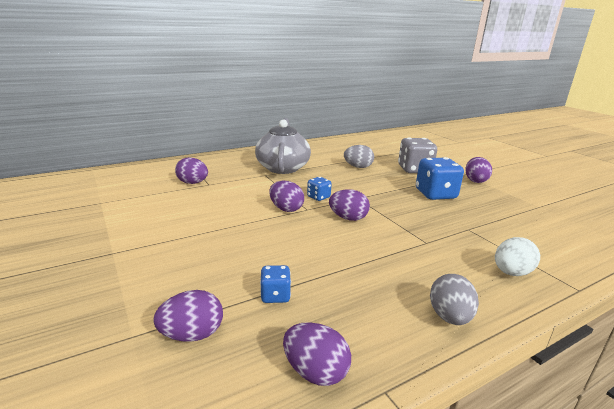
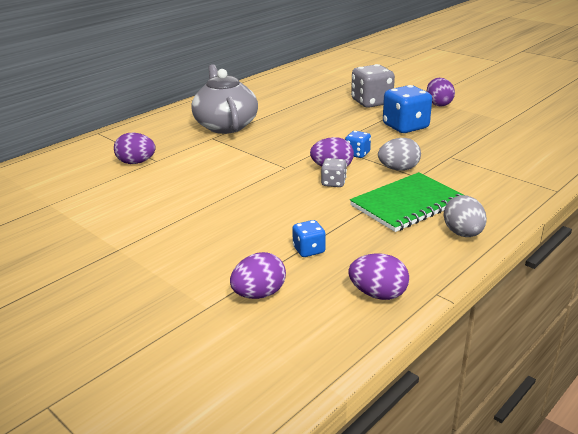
camera: 15 degrees left, 5 degrees up
(286, 209) = (263, 171): purple egg -> none
(318, 197) = (288, 152): blue dice -> blue dice (357, 154)
(341, 232) = (333, 183): none -> grey dice
(358, 167) = (309, 110): grey egg -> grey egg (398, 169)
(402, 268) = (407, 204): none -> green notebook
(511, 273) = (500, 188): white egg -> none

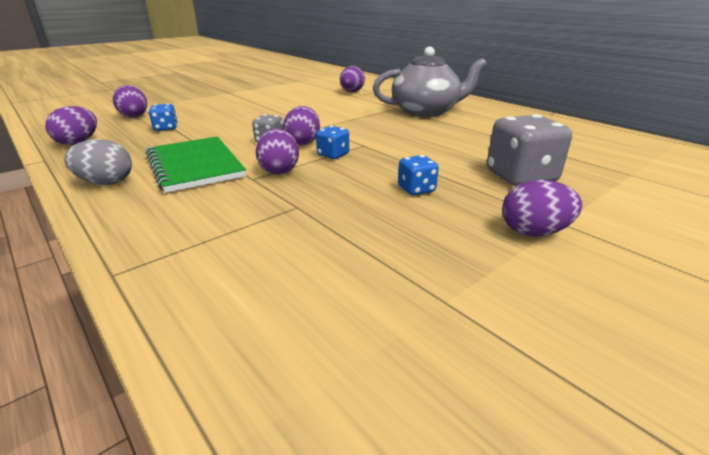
camera: 95 degrees right, 0 degrees up
(398, 169) = (279, 170): grey egg -> purple egg
(405, 127) = (416, 189): blue dice -> blue dice, size x0.52

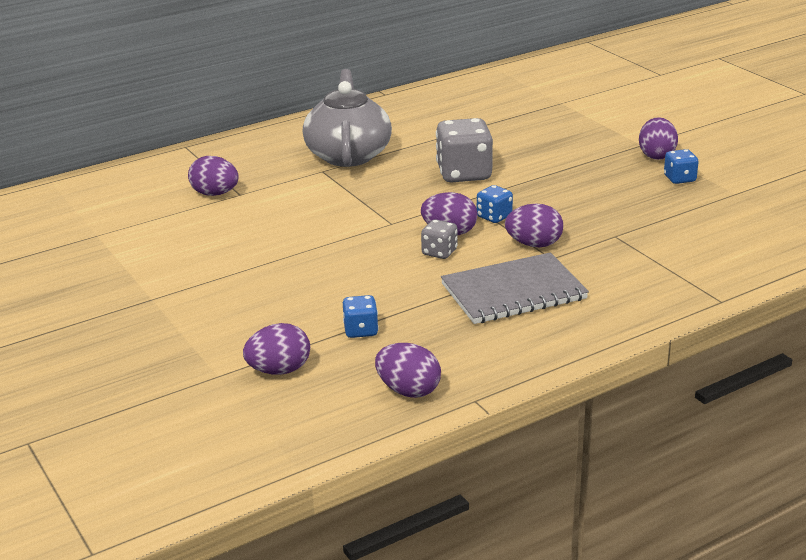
camera: 80 degrees left, 0 degrees up
(106, 183) = (556, 338): grey egg -> none
(194, 166) = (513, 292): green notebook -> grey notebook
(416, 189) = (585, 185): blue dice -> blue dice (679, 179)
(520, 177) = (563, 142): grey dice -> grey dice (464, 174)

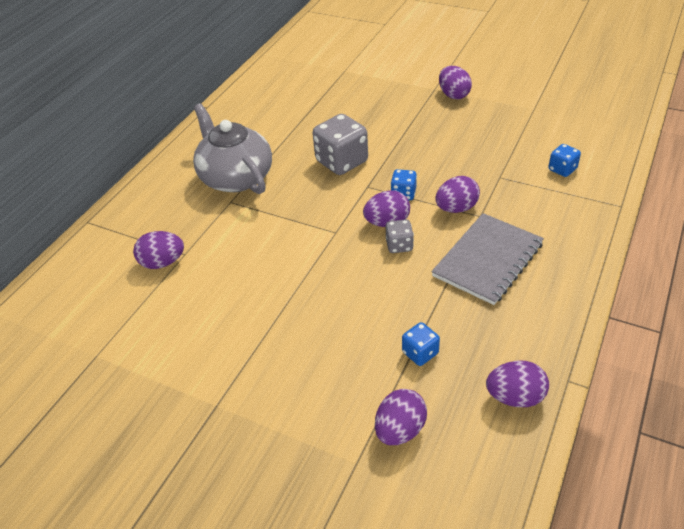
camera: 30 degrees left, 15 degrees up
(679, 179) = (488, 110): blue dice -> blue dice (562, 169)

